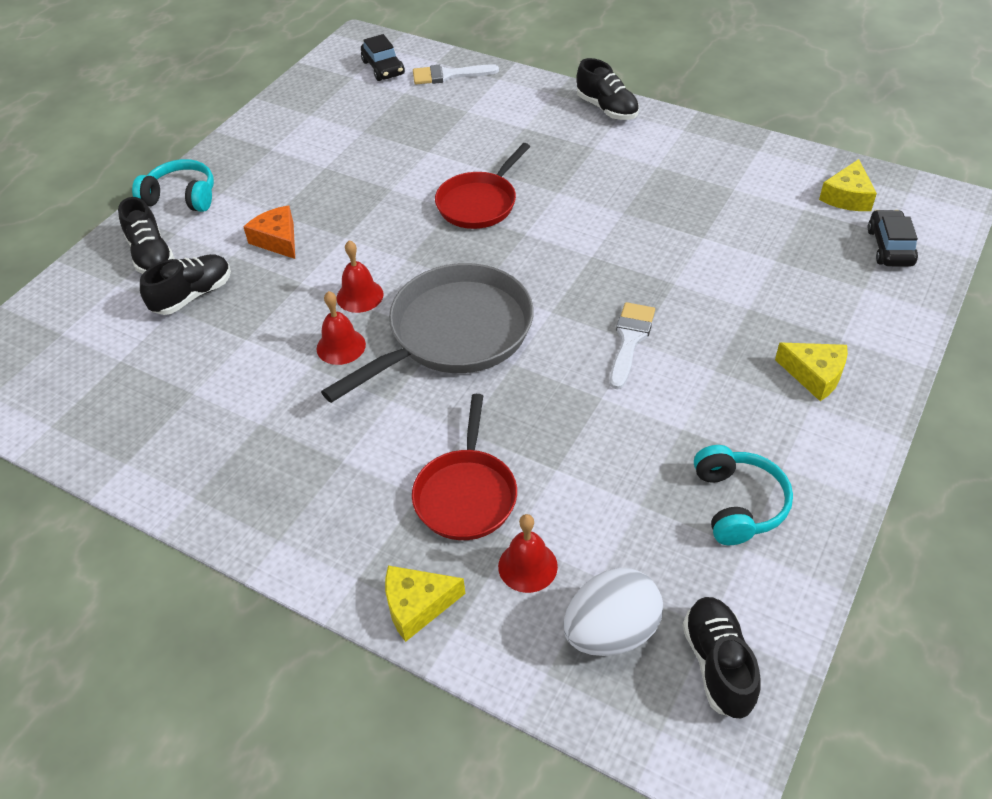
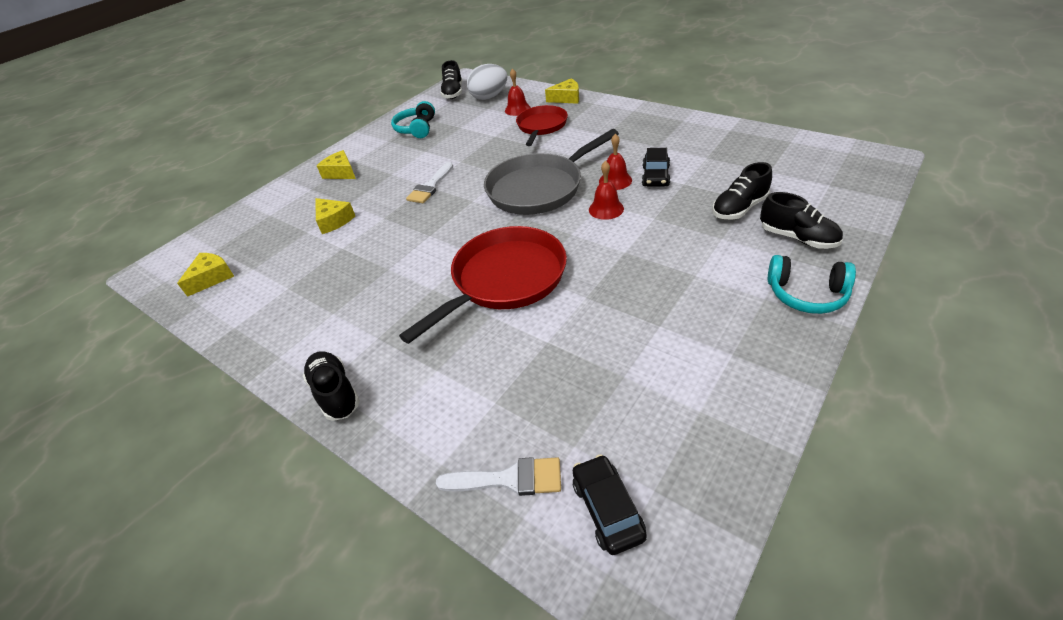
camera: 170 degrees left, 5 degrees down
(151, 255) = (797, 238): black shoe -> black shoe turned 150 degrees clockwise
(277, 240) = (685, 250): orange cheese -> none
(479, 203) = (504, 280): red pan -> red pan, size x1.57
(748, 277) = (334, 221): none -> yellow cheese
(890, 247) = (226, 239): black car -> black car (655, 176)

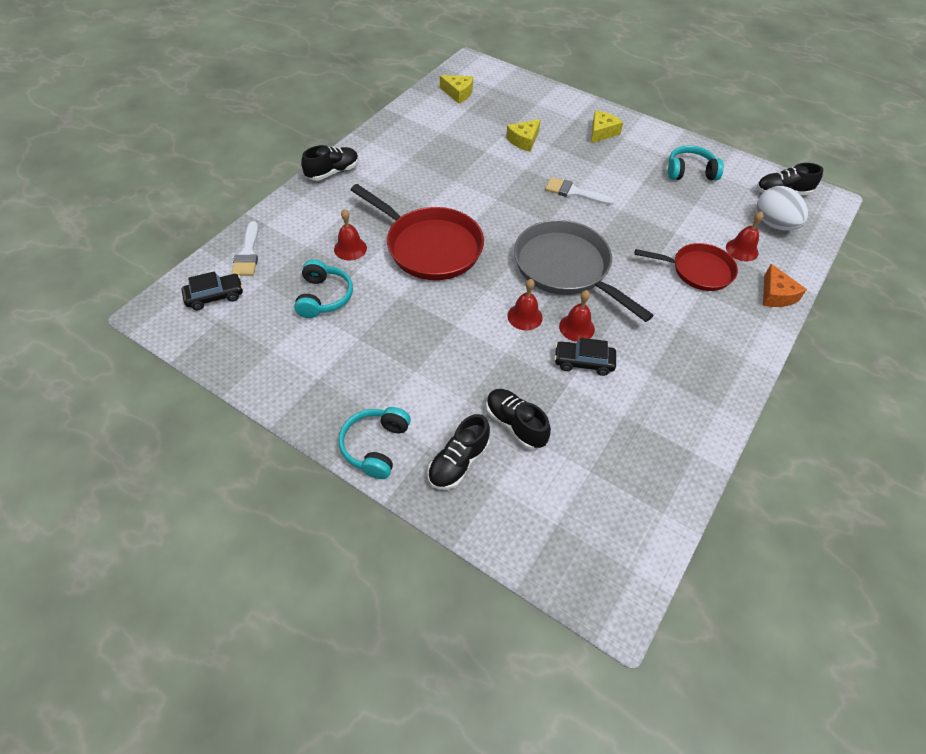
camera: 80 degrees right, 10 degrees up
(503, 352) = (350, 248): none -> red bell
(566, 98) = (776, 295): yellow cheese -> orange cheese
(595, 368) = (324, 297): none -> turquoise headphones

